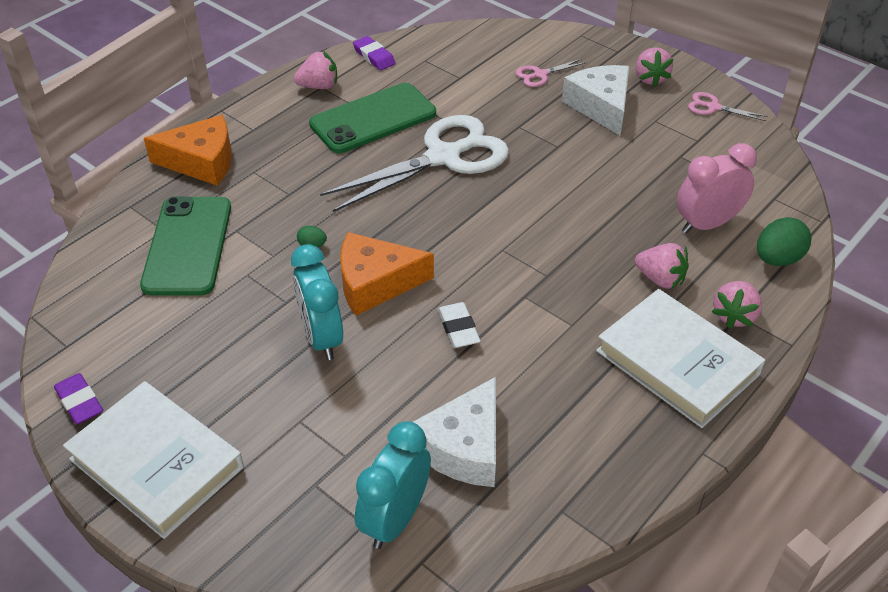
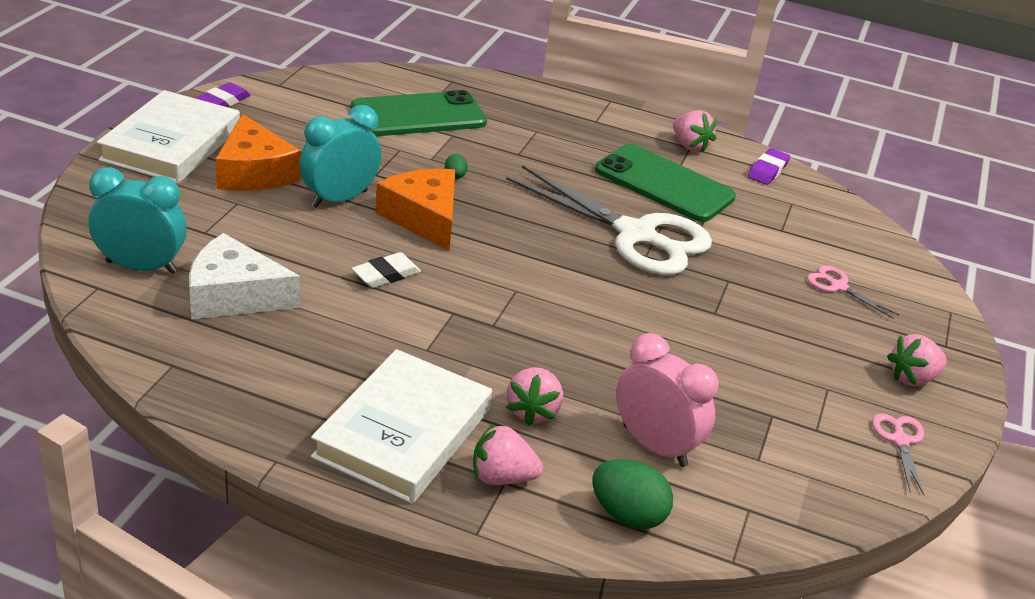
camera: 65 degrees right, 10 degrees down
(201, 162) = (531, 103): orange cheese -> orange cheese (254, 172)
(601, 106) = (817, 340): white cheese -> none

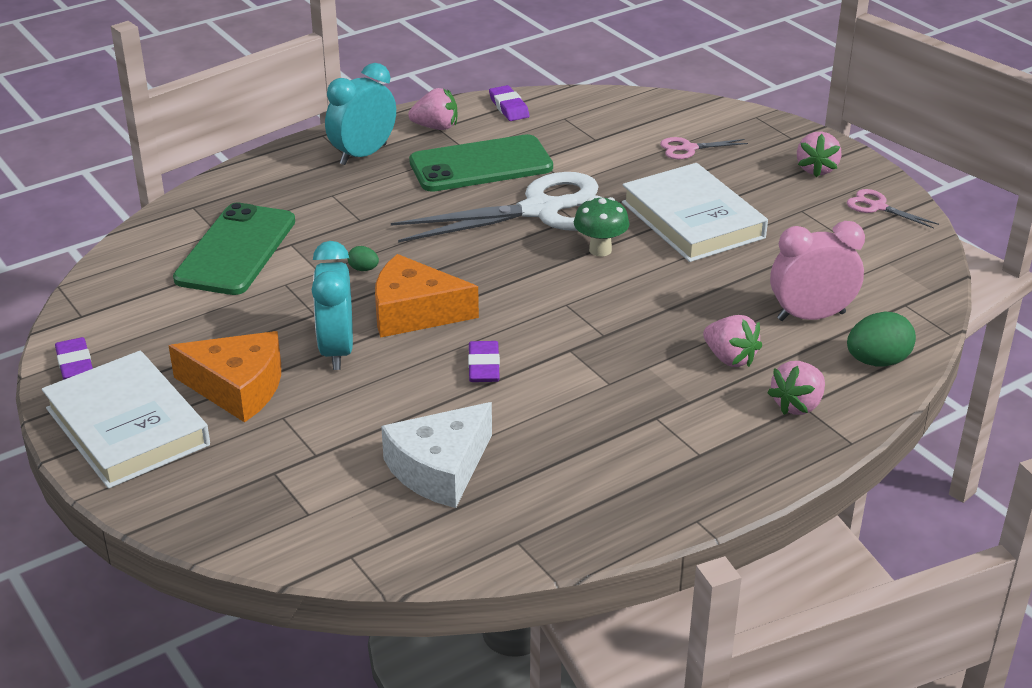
camera: 50 degrees left, 0 degrees up
(141, 267) = (341, 515): turquoise clock -> turquoise clock (363, 154)
(386, 274) = (484, 366): white eraser -> purple eraser
(403, 433) = (710, 436): white book -> white book (692, 220)
(615, 284) = (600, 250): none -> green mushroom

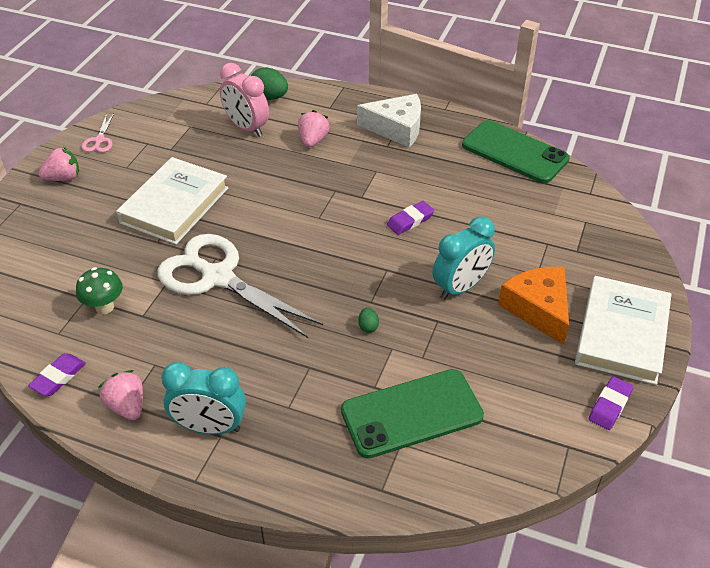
camera: 125 degrees left, 10 degrees up
(414, 312) = (390, 275): orange cheese -> none
(440, 469) = (504, 195): white cheese -> white cheese (396, 128)
(481, 165) = (174, 342): green phone -> green phone (514, 152)
(600, 250) = (245, 229): green mushroom -> green mushroom (104, 307)
(688, 148) = (70, 244): pink scissors -> none
(797, 405) = (331, 109): pink strawberry -> none

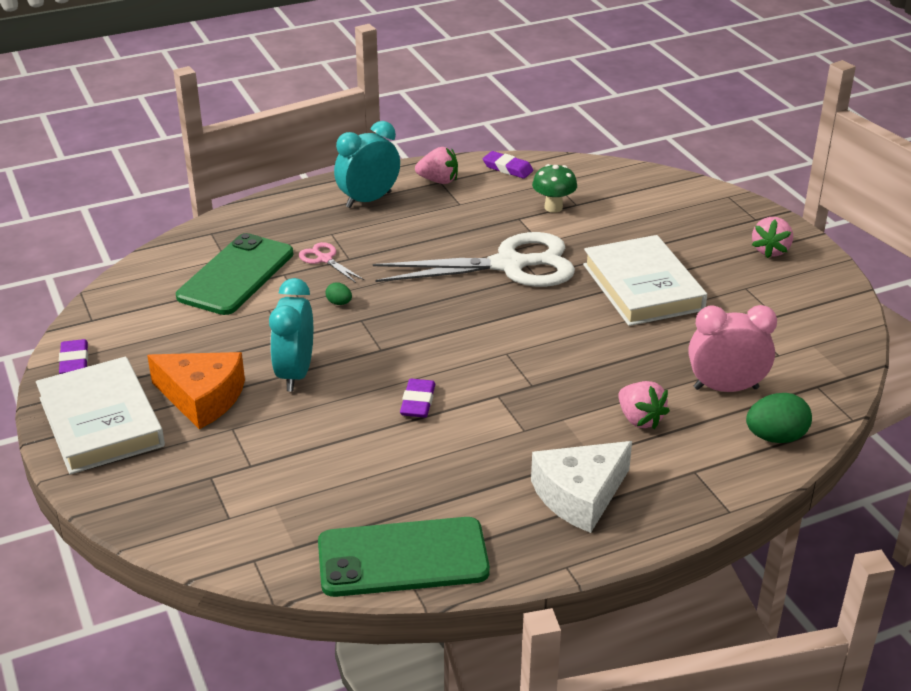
camera: 135 degrees right, 10 degrees down
(58, 377) = (507, 168): purple eraser -> purple eraser turned 45 degrees counterclockwise
(99, 140) = (817, 291): pink scissors -> pink scissors (324, 259)

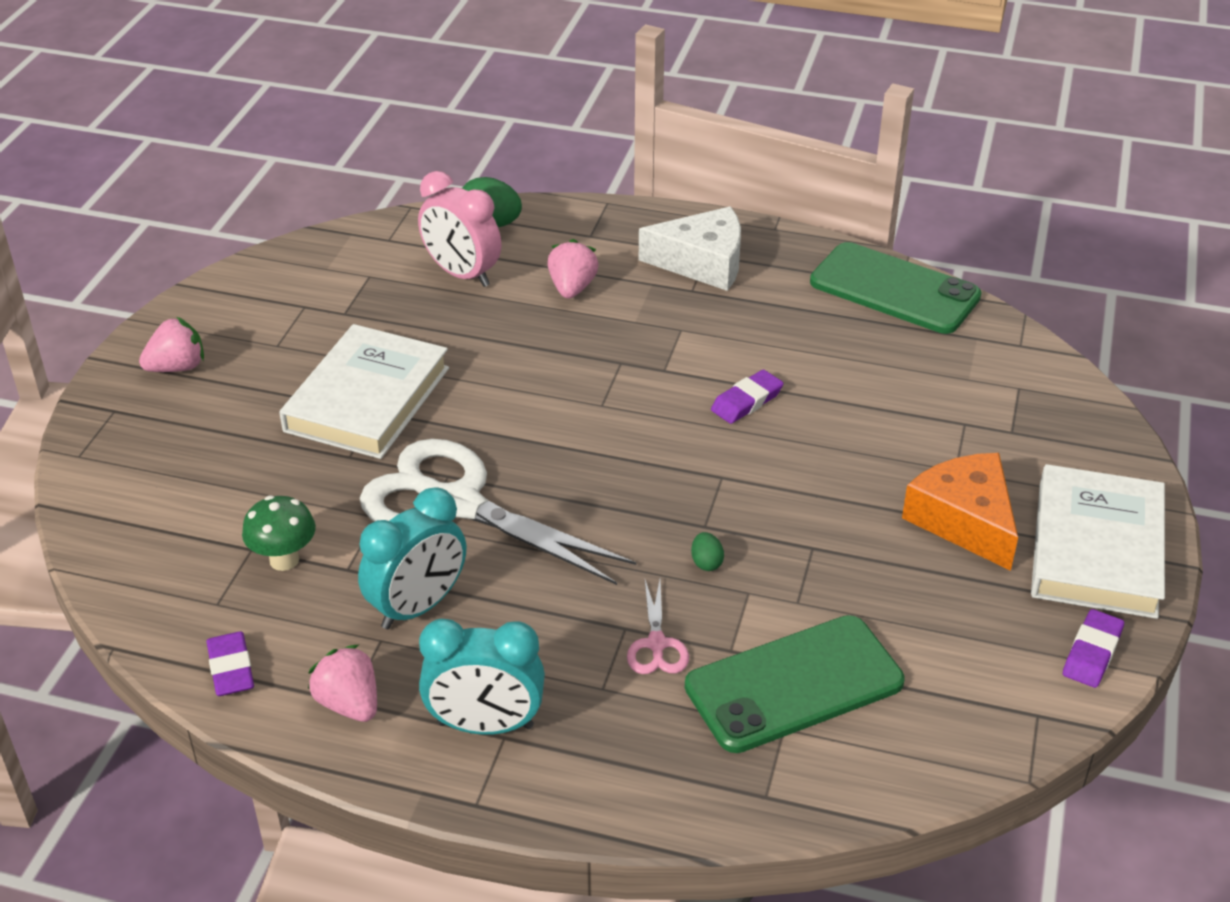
camera: 140 degrees left, 5 degrees up
(295, 374) = (840, 496): turquoise clock -> turquoise clock (418, 607)

